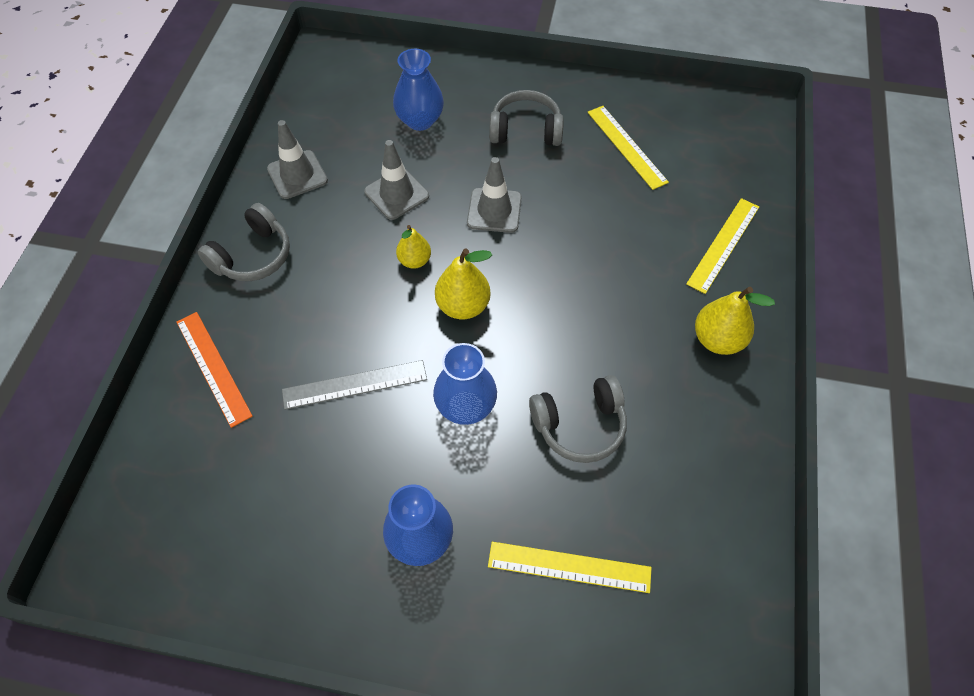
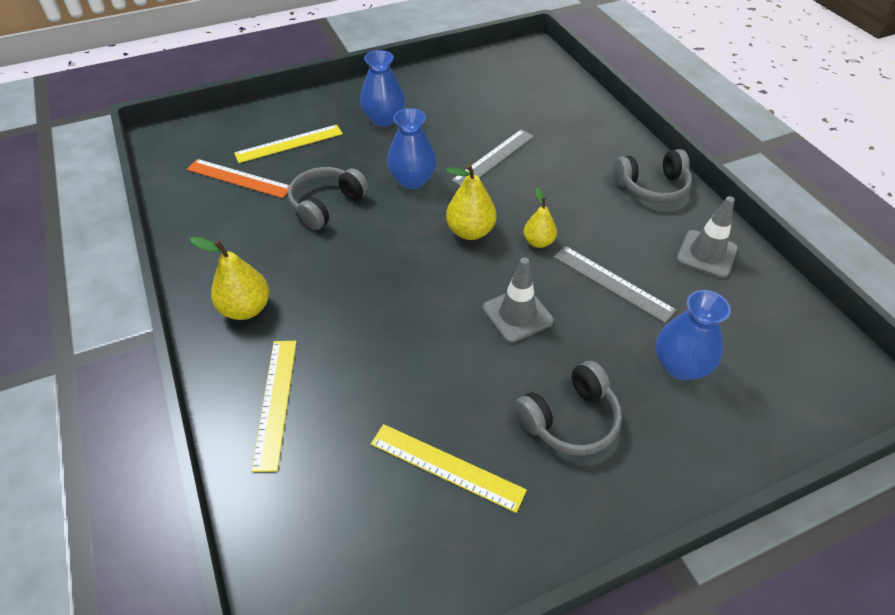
camera: 145 degrees right, 10 degrees down
(213, 367) = (586, 127): orange ruler -> orange ruler (238, 178)
(253, 256) = (652, 187): grey headphones -> grey headphones turned 105 degrees counterclockwise
(396, 194) = (612, 283): grey traffic cone -> grey ruler

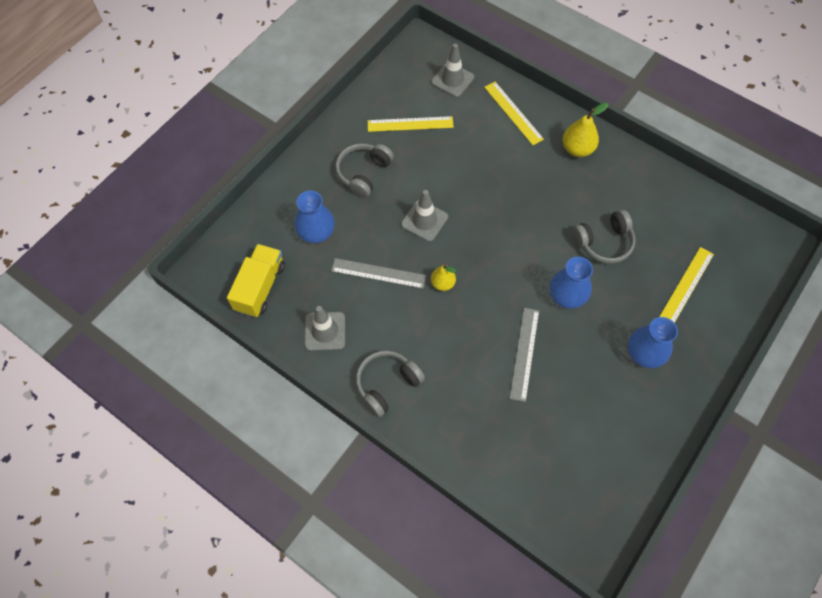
camera: 150 degrees right, 15 degrees up
(238, 178) = (684, 234): orange ruler -> none
(315, 516) = (452, 80): none -> grey traffic cone
(327, 205) = (603, 242): grey headphones -> grey headphones turned 60 degrees clockwise
(470, 231) = (492, 269): yellow pear -> none
(784, 332) = (260, 287): none -> yellow truck

